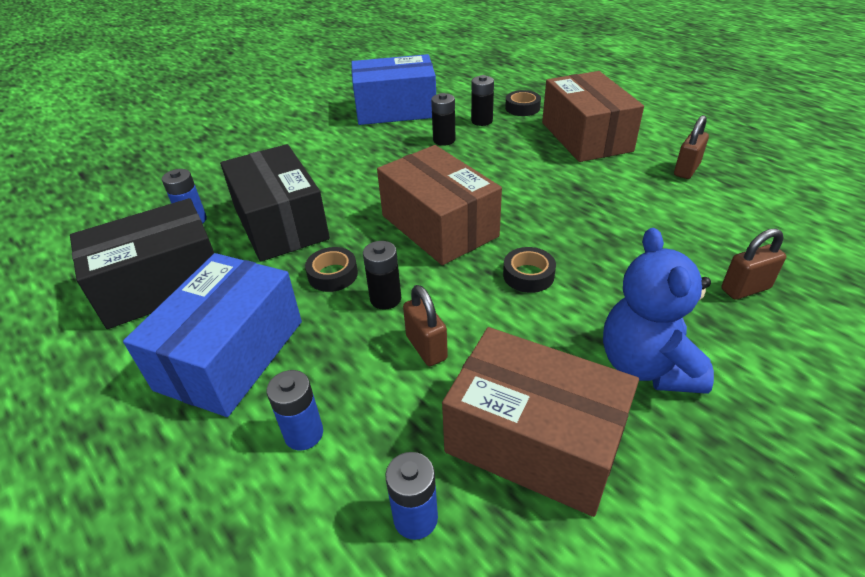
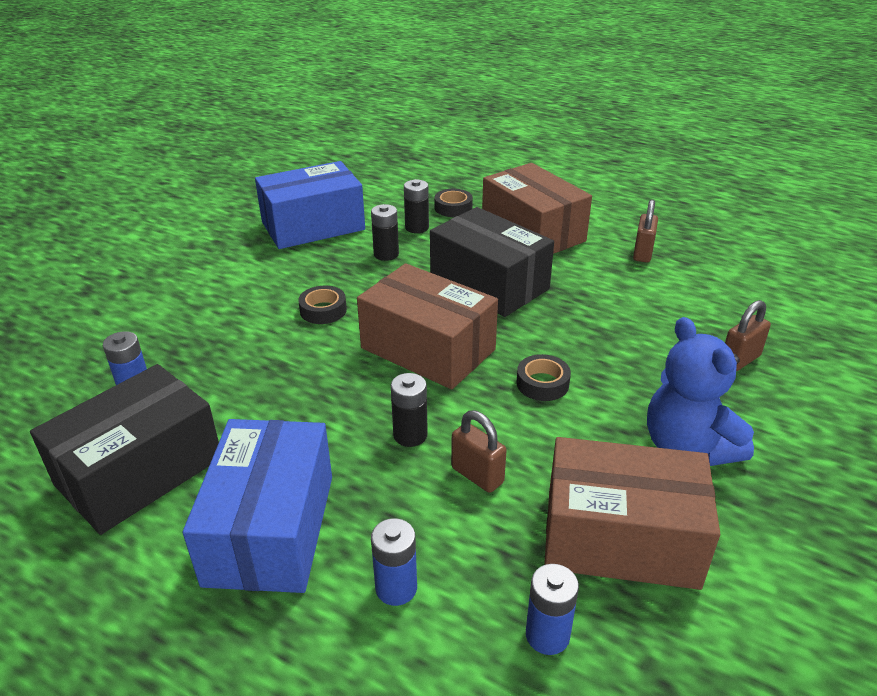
camera: 20 degrees left, 5 degrees down
(280, 223) = (247, 376): black box -> black box (489, 283)
(333, 274) = (339, 421): black tape -> black tape (323, 310)

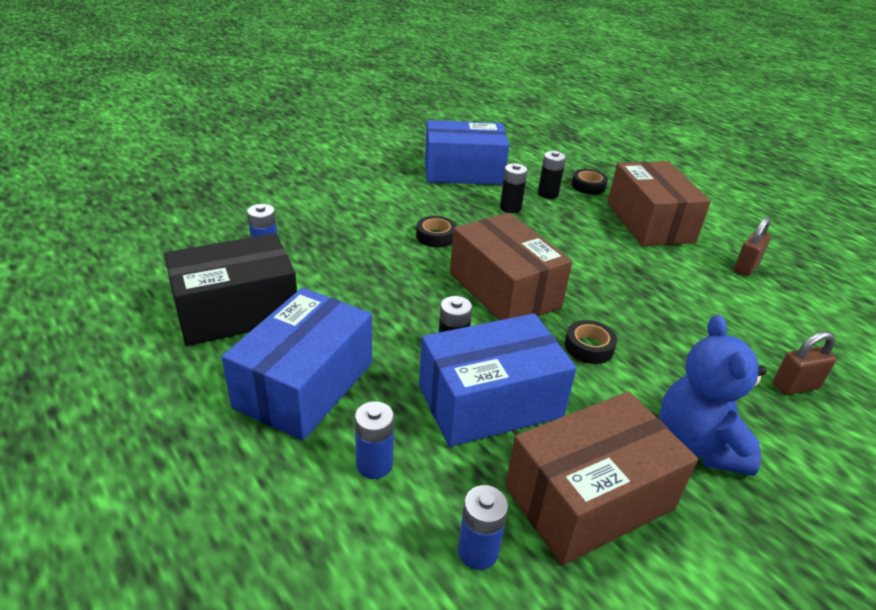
camera: 20 degrees right, 0 degrees up
(477, 475) = (490, 401): brown padlock -> blue box
(489, 283) = (586, 253): black box -> none
(620, 538) = (589, 498): brown box -> brown box turned 60 degrees counterclockwise

